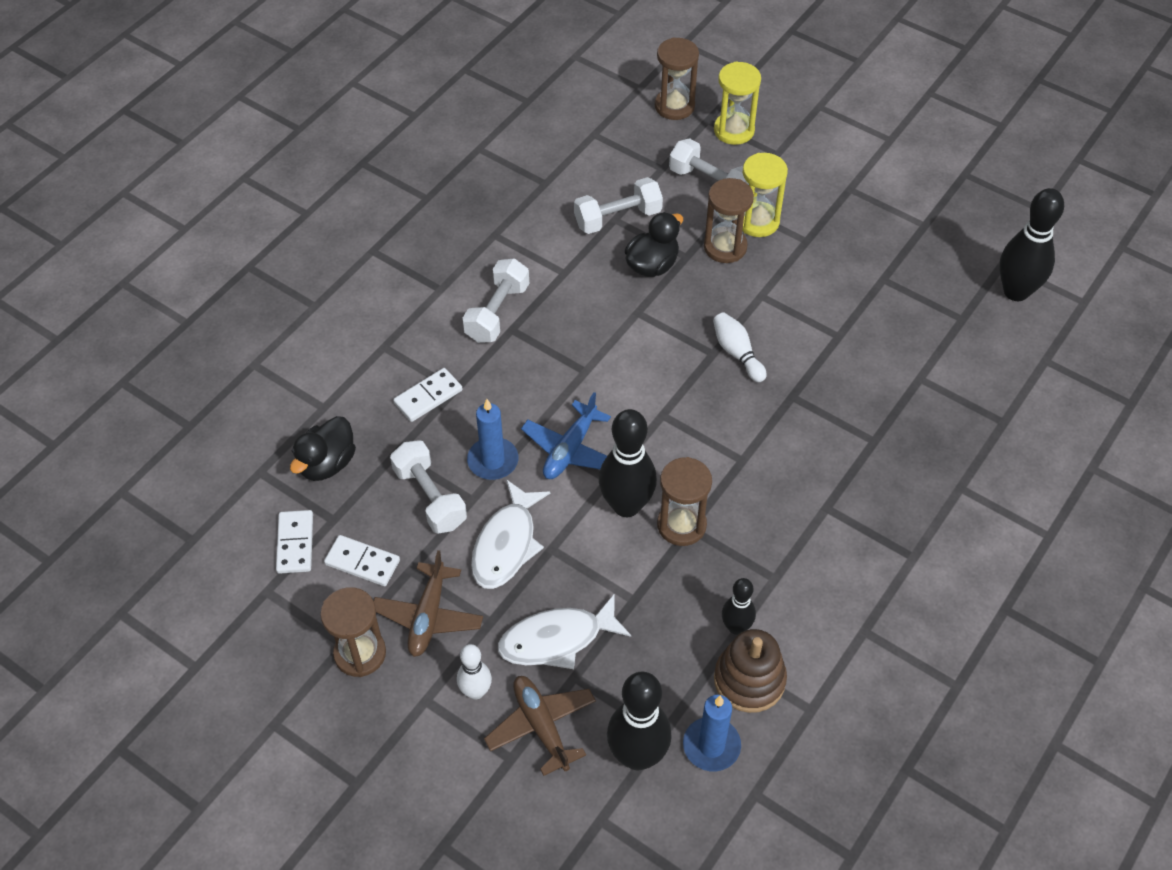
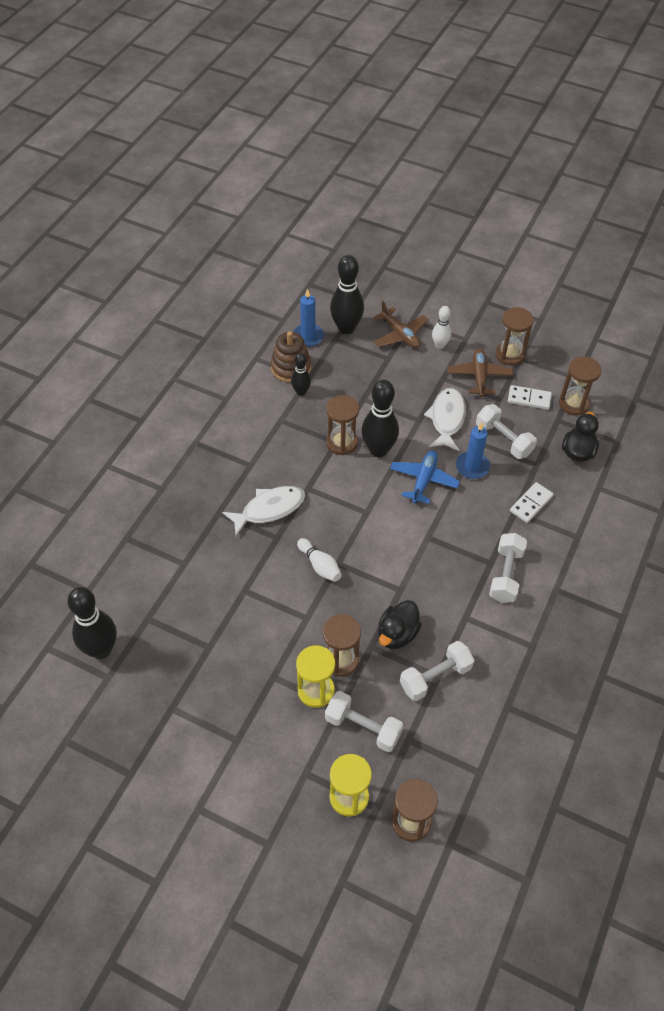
camera: 170 degrees right, 0 degrees up
(295, 543) = (573, 404): white domino -> brown hourglass
(557, 639) = (402, 374): white fish -> white fish (269, 509)

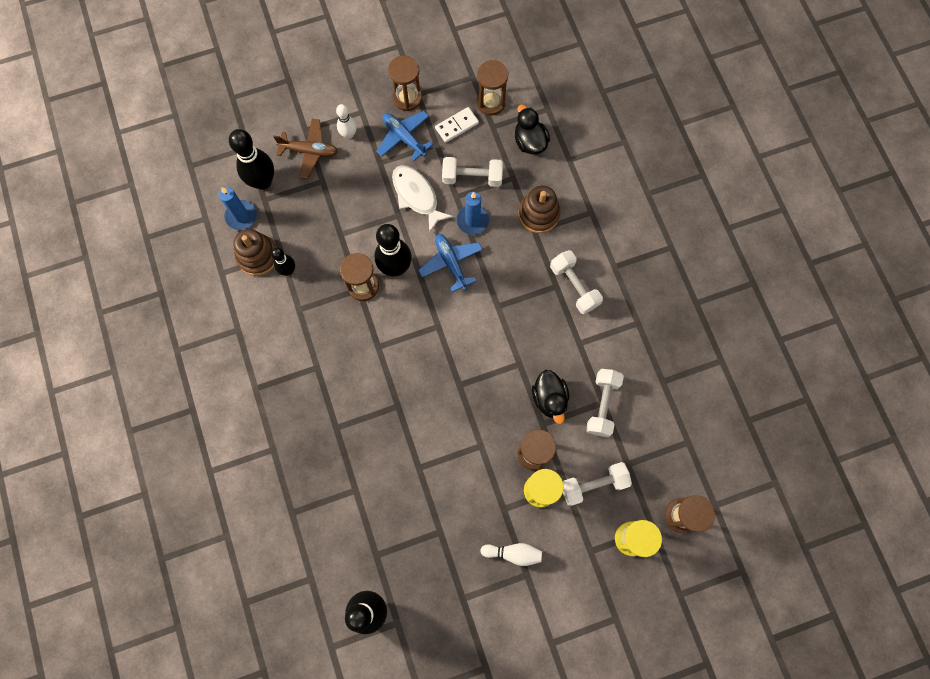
camera: 45 degrees left, 20 degrees up
(269, 509) = (369, 389): white fish -> none
(320, 565) = (449, 398): white bowling pin -> white bowling pin (513, 553)
(479, 376) = (404, 137): brown plane -> blue plane
(531, 504) = (538, 214): white domino -> brown stacking toy

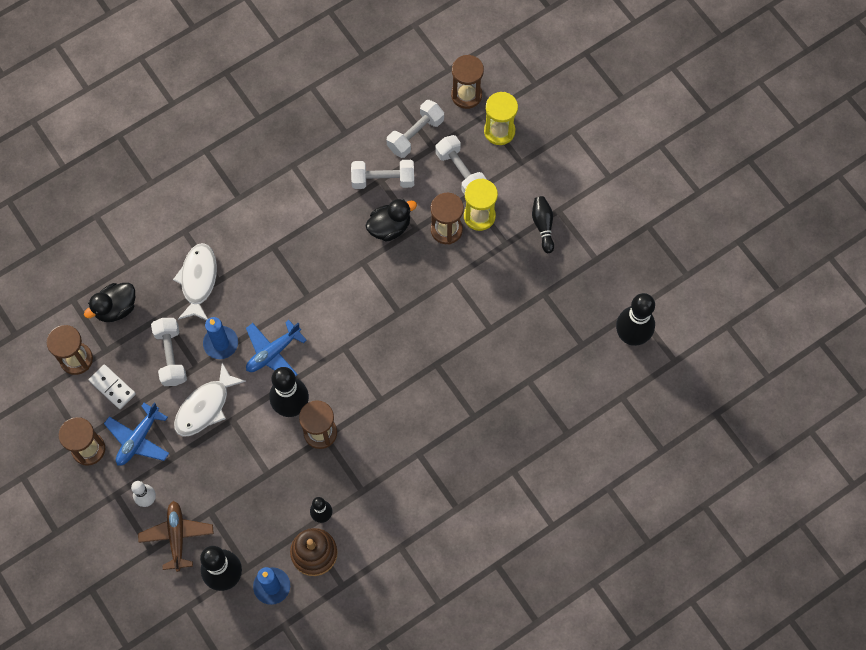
camera: 105 degrees left, 5 degrees down
(513, 553) = (543, 226): white bowling pin -> black bowling pin
(538, 214) = (198, 280): brown stacking toy -> white fish
(574, 286) = (269, 230): white dumbbell -> white dumbbell (415, 134)

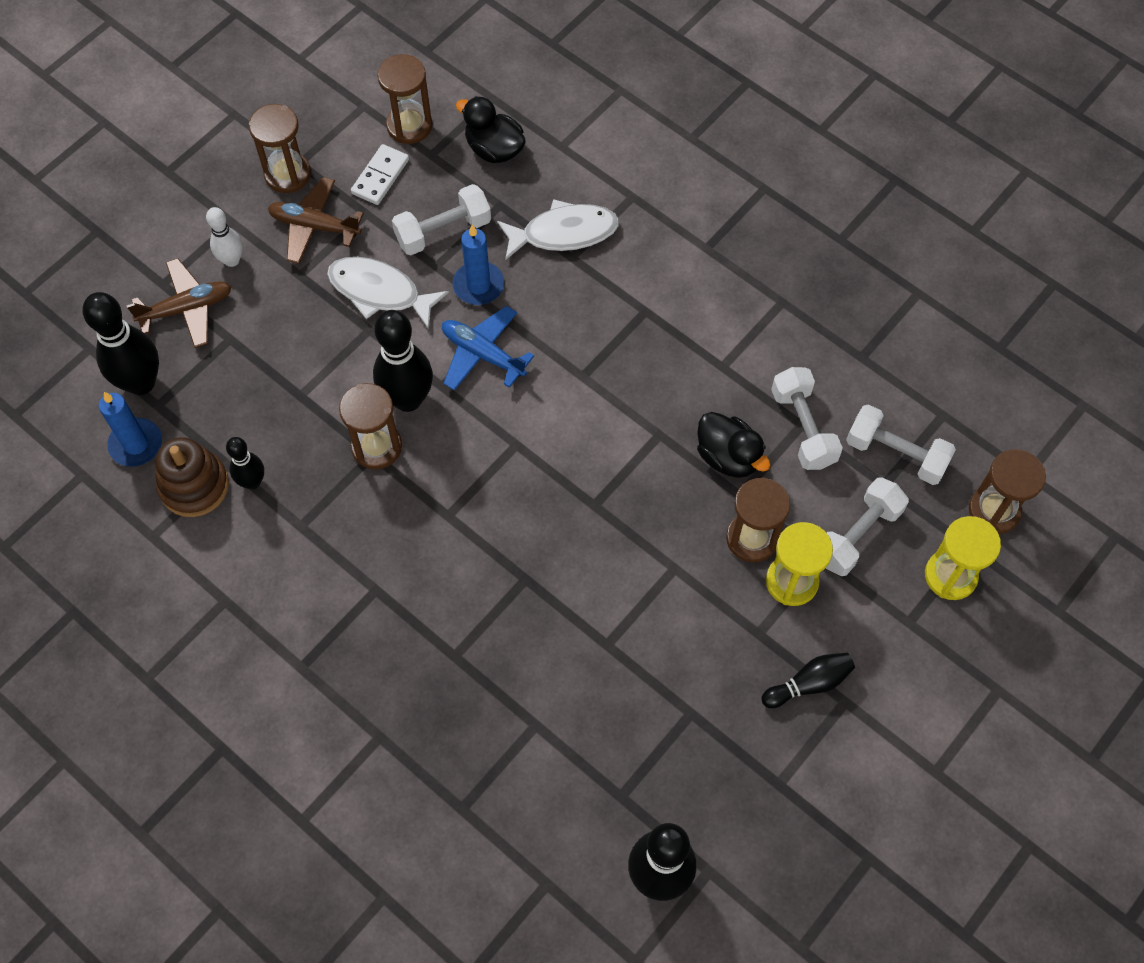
camera: 75 degrees right, 5 degrees down
(138, 439) = (314, 226): blue plane -> brown plane

